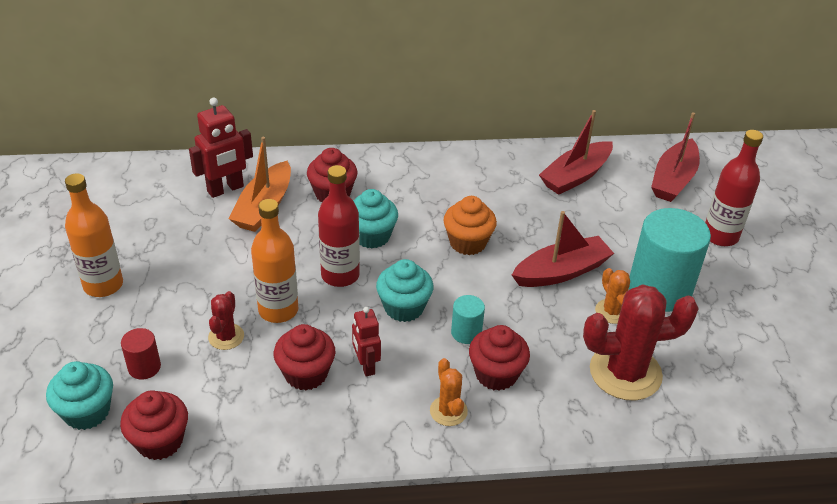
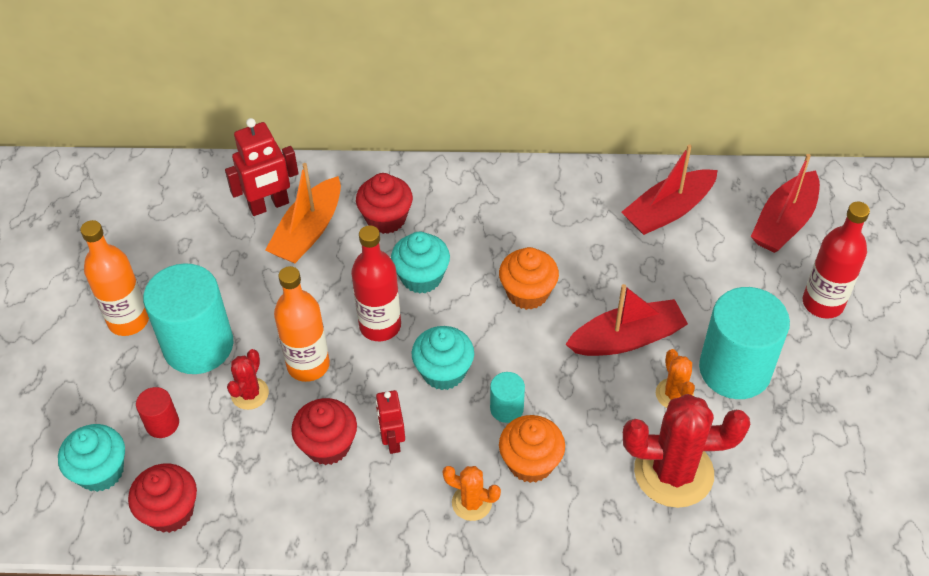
camera: 10 degrees right, 10 degrees up
(172, 301) = (198, 345): none -> turquoise cylinder
(448, 411) = (472, 503): orange cactus -> orange cactus turned 60 degrees counterclockwise
(496, 374) = (530, 462): red cupcake -> orange cupcake

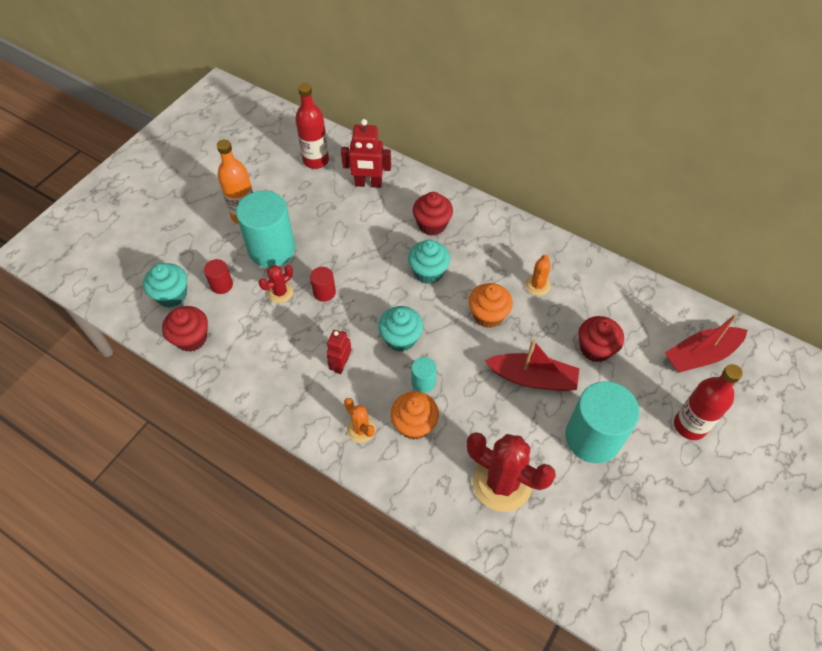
camera: 30 degrees right, 5 degrees up
(308, 231) = (380, 210): orange boat -> none
(308, 365) = (324, 292): orange bottle -> red cylinder
(328, 445) = (302, 347): red cupcake -> red cupcake (595, 348)
(380, 326) = (382, 290): red bottle -> red bottle (316, 160)
(668, 211) = (621, 307): red boat -> none
(674, 394) = (539, 431): orange cactus -> orange cactus (537, 285)

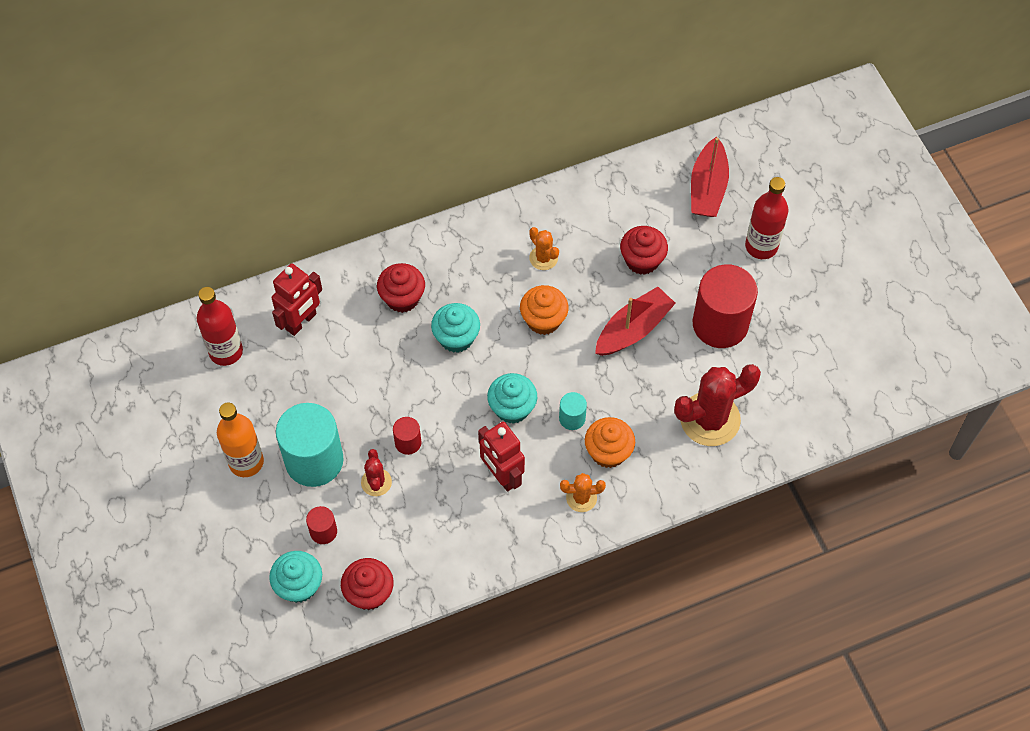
camera: 55 degrees left, 5 degrees up
(341, 364) = (502, 475): red robot -> red robot, size x1.54
(592, 437) = (720, 324): turquoise cylinder -> red cylinder

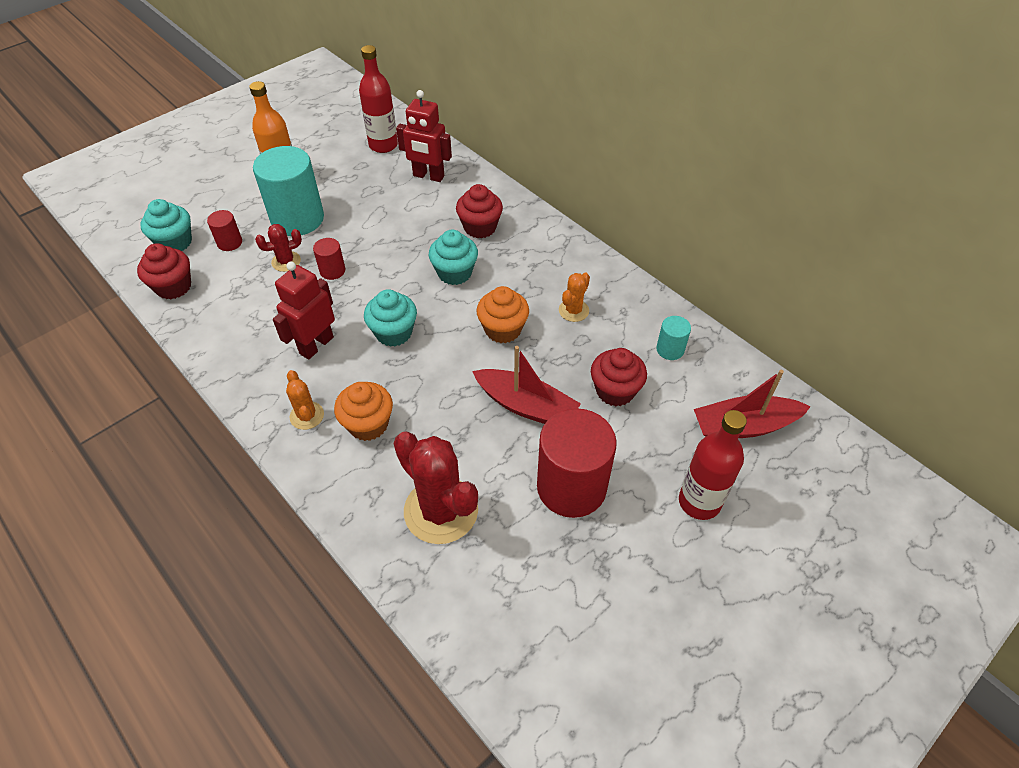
camera: 70 degrees right, 10 degrees down
(572, 418) = (398, 383): turquoise cylinder -> turquoise cylinder (670, 349)

